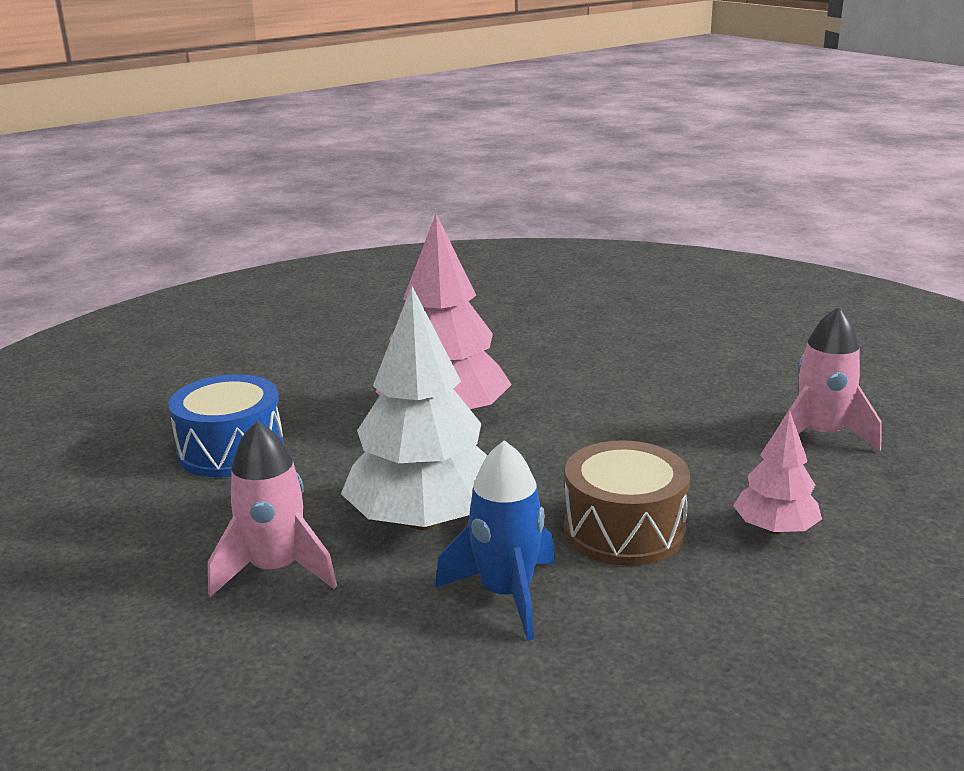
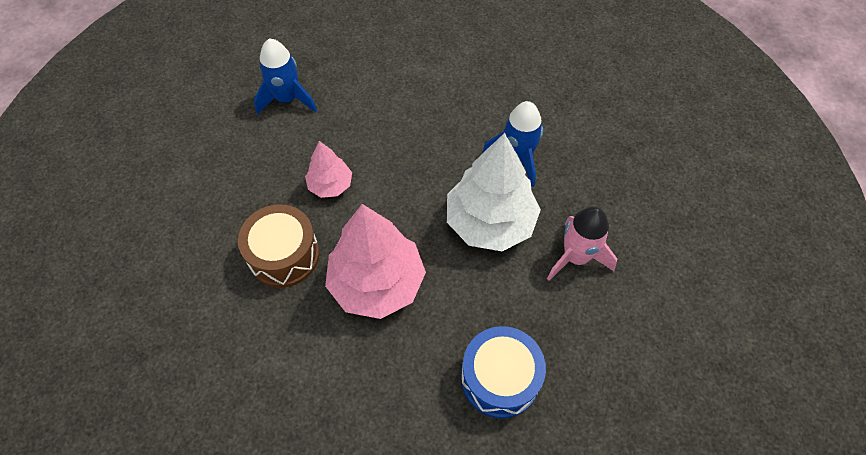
camera: 125 degrees left, 35 degrees up
(624, 530) = (436, 140): brown drum -> brown drum (284, 255)
(775, 529) = (395, 89): pink tree -> pink tree (330, 185)
(820, 436) = (287, 99): pink rocket -> blue rocket

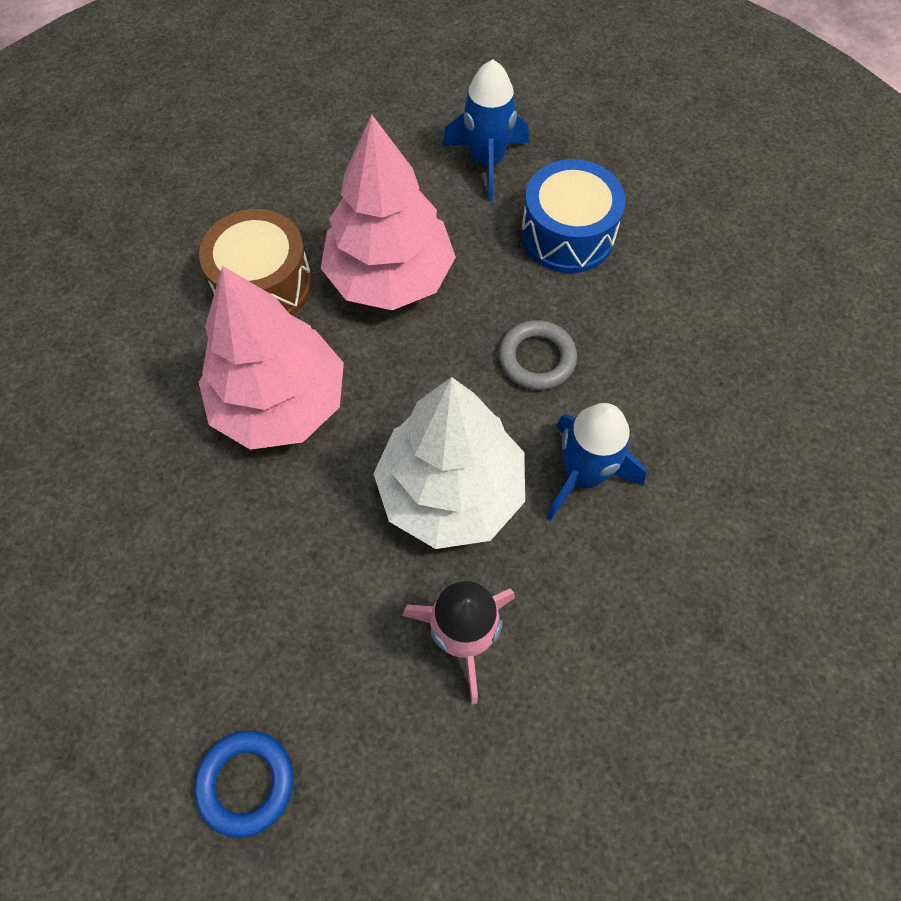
camera: 60 degrees right, 5 degrees up
(330, 185) = (390, 276): pink tree -> pink tree, size x1.91
(436, 143) = (537, 359): none -> grey ring
(499, 378) = (219, 619): blue drum -> blue drum (567, 234)
(604, 404) = (246, 783): none -> blue ring

